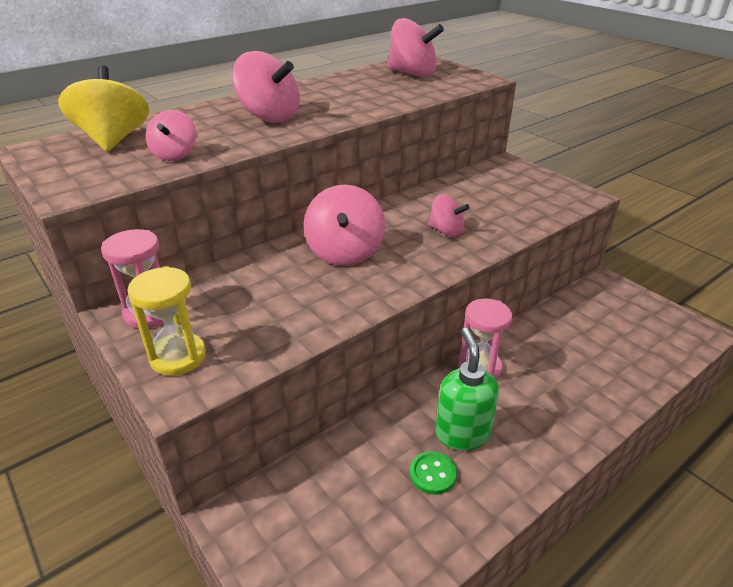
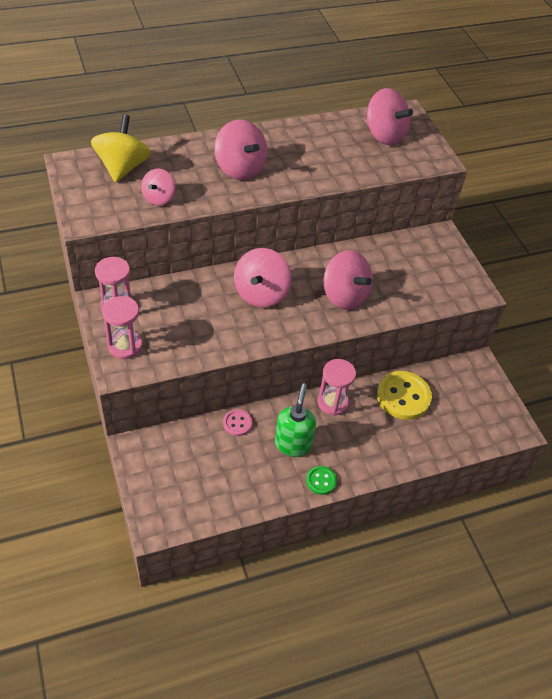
camera: 15 degrees right, 15 degrees up
(178, 357) = (125, 346): yellow hourglass -> pink hourglass
(373, 431) = (237, 423): none -> pink button
(433, 474) = (260, 463): green button -> green button (321, 481)
(446, 231) = (344, 295): pink spinning top -> pink spinning top, size x1.68
(555, 337) = (403, 396): none -> yellow button

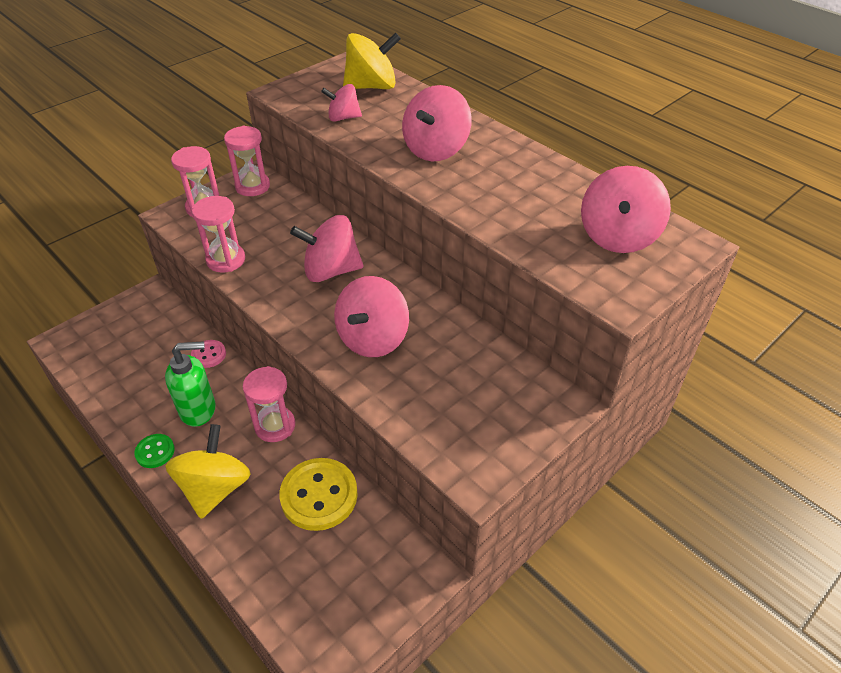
camera: 70 degrees right, 5 degrees down
(208, 349) = (226, 260): none -> pink hourglass
(371, 452) = (215, 488): none -> yellow spinning top

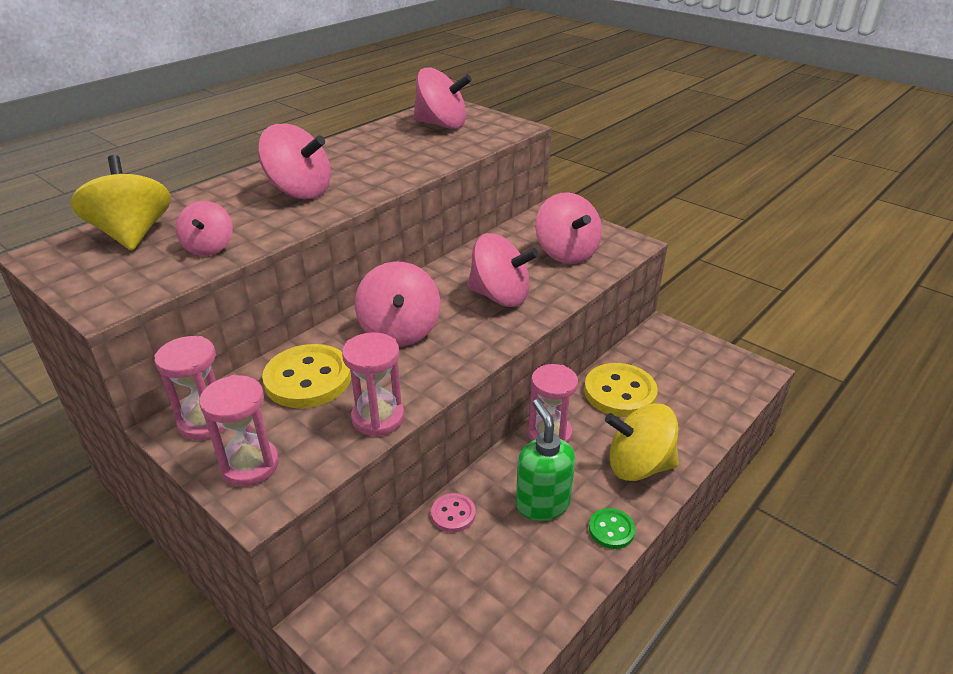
camera: 95 degrees left, 10 degrees down
(282, 225) = (308, 379): none -> yellow button
(455, 405) = (566, 253): none -> pink spinning top

